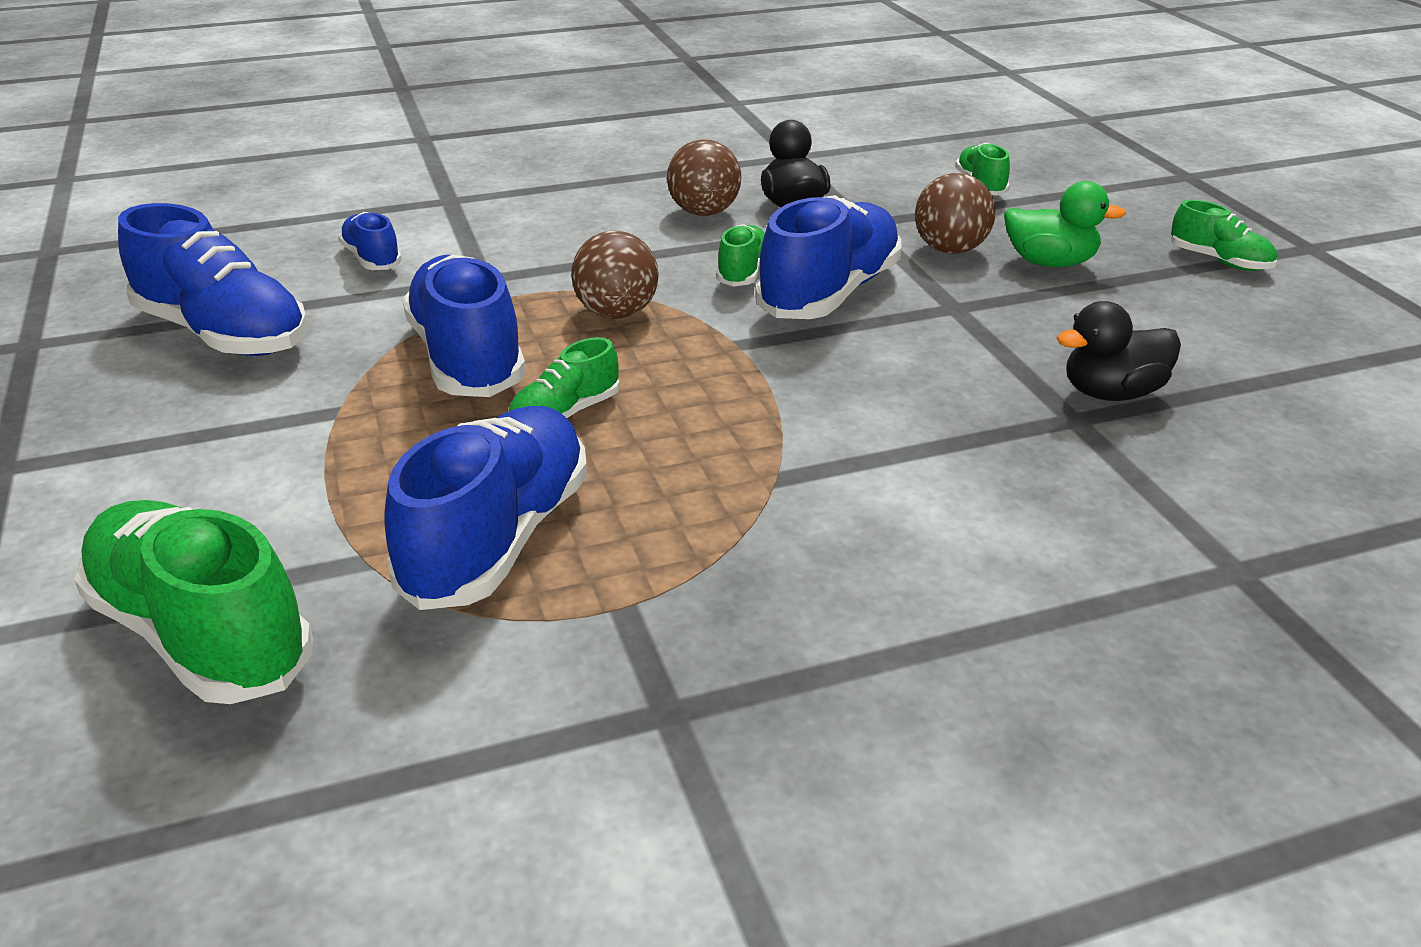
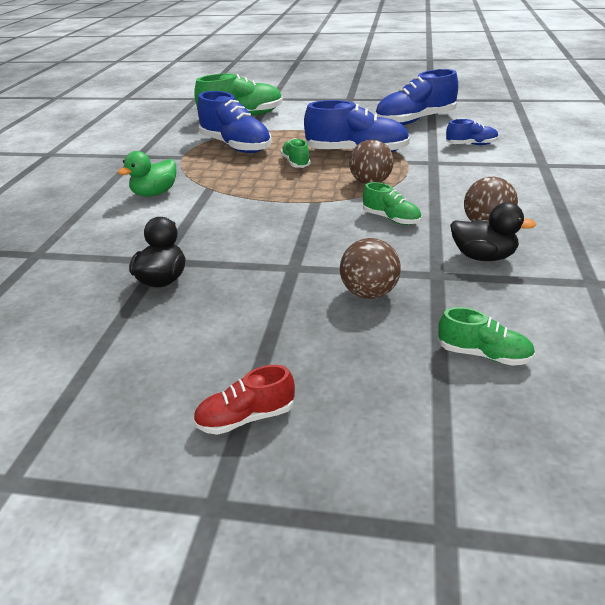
camera: 120 degrees right, 0 degrees up
(829, 293) = (344, 236): blue shoe -> none
(1050, 263) = (317, 327): green duck -> green duck (155, 193)
(1219, 261) = (246, 418): green shoe -> red shoe

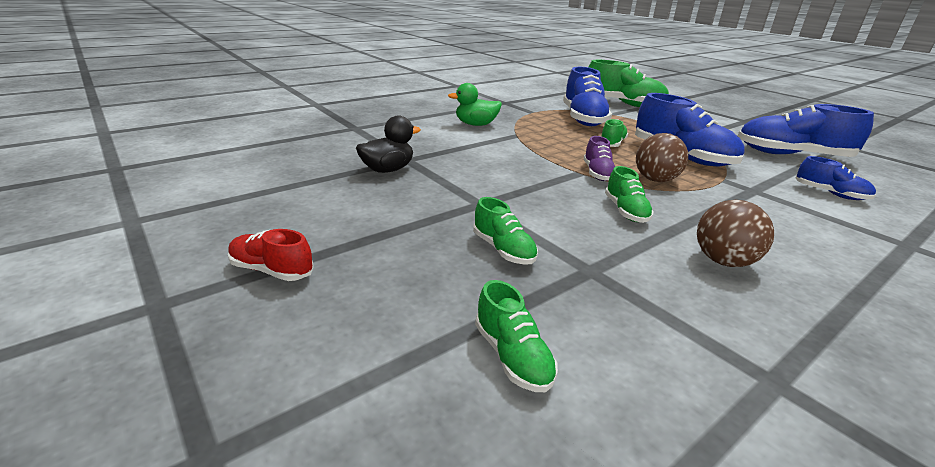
camera: 40 degrees right, 5 degrees down
(328, 196) = (597, 173): none -> purple shoe
(369, 293) = (503, 250): brown ball -> green shoe
(483, 257) = (669, 283): black duck -> none

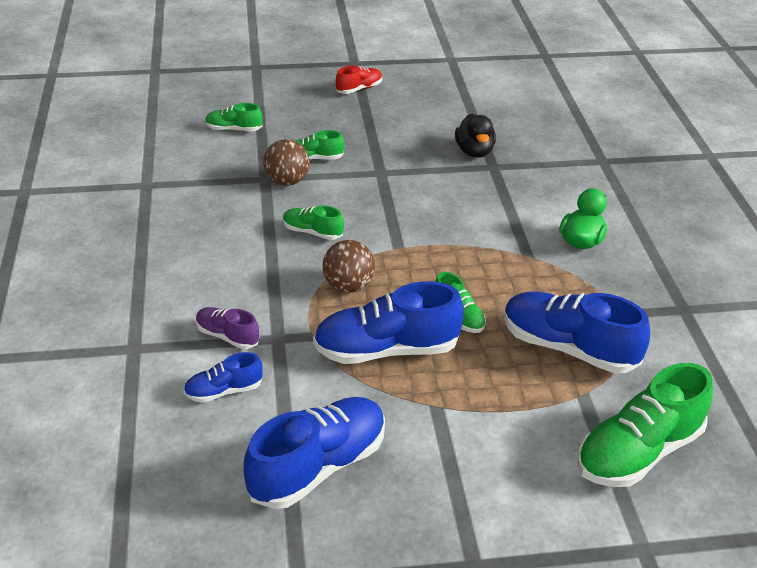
camera: 120 degrees right, 10 degrees up
(597, 173) = (388, 257): purple shoe -> purple shoe (227, 336)
(723, 261) = (219, 234): brown ball -> brown ball (287, 181)

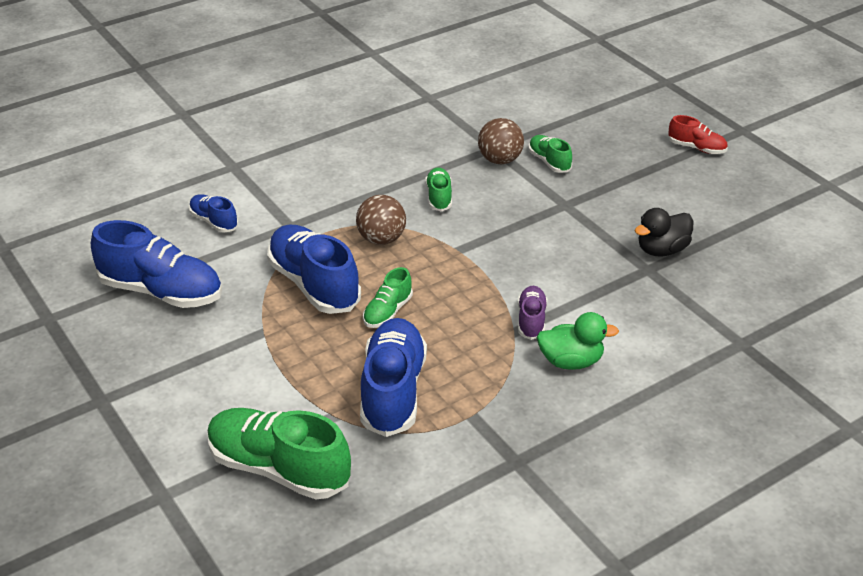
camera: 65 degrees right, 0 degrees up
(227, 336) = (275, 202): purple shoe -> purple shoe (531, 320)
(233, 129) = (550, 107): green shoe -> none

